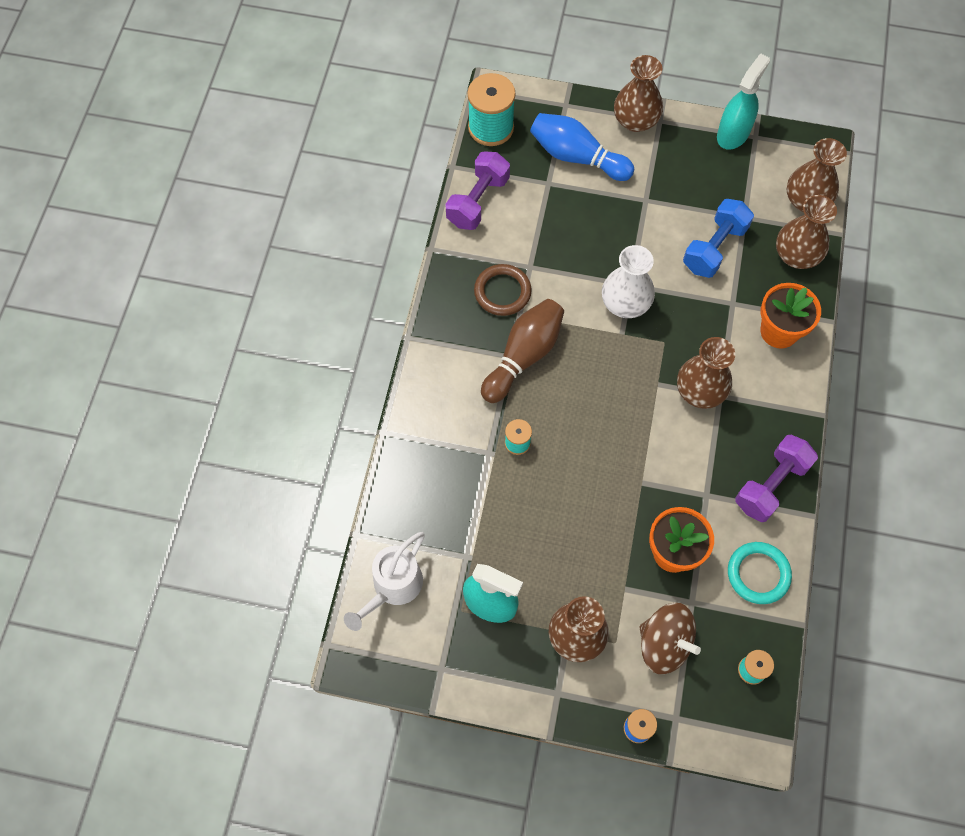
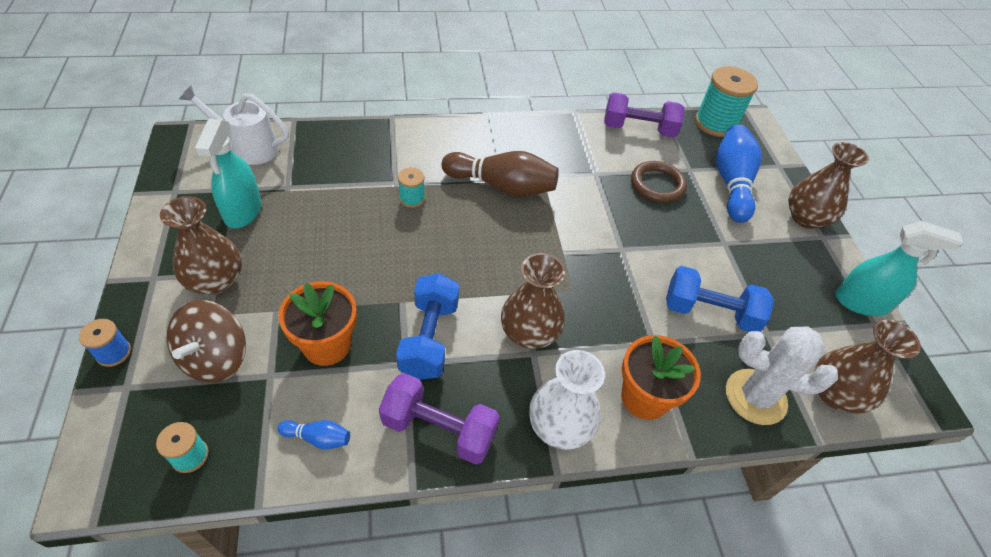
camera: 65 degrees right, 15 degrees down
(502, 292) = (559, 160): brown ring -> brown ring (657, 185)
(625, 303) = (598, 249): white vase -> white vase (559, 426)
(686, 470) = (429, 338): none -> blue dumbbell
(758, 574) = (318, 438): turquoise ring -> blue bowling pin
(796, 255) = (755, 397): brown vase -> white cactus

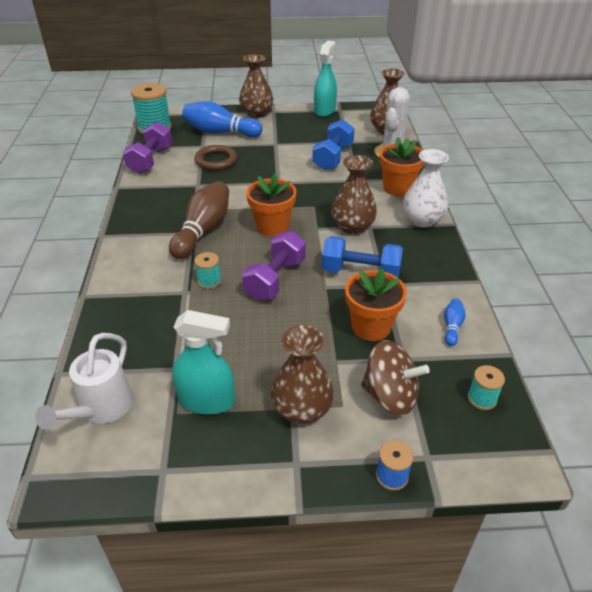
camera: 80 degrees left, 10 degrees down
(439, 429) = (434, 269): purple dumbbell -> purple dumbbell (275, 279)
(518, 247) = (272, 226): none -> orange flower pot

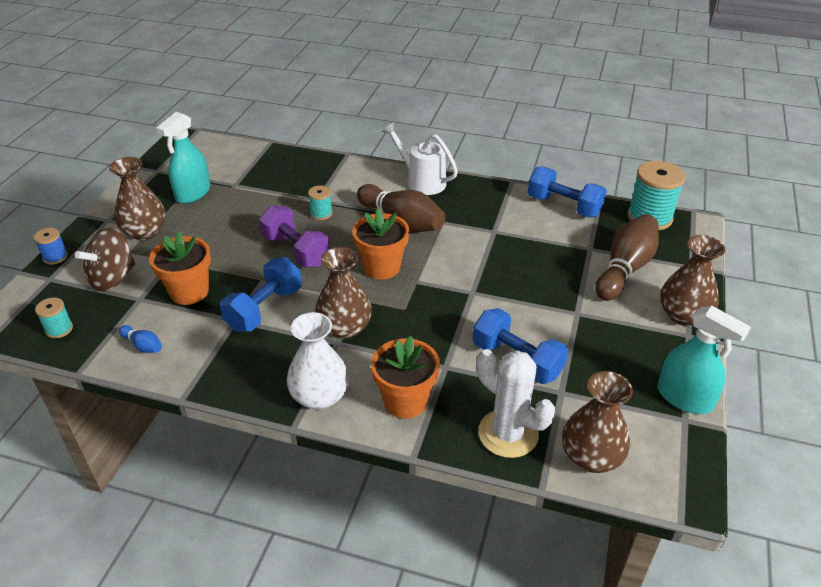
camera: 110 degrees right, 0 degrees up
(100, 409) = (225, 153): white watering can -> white watering can (421, 181)
(150, 160) = (564, 206): purple dumbbell -> blue dumbbell
(216, 160) = (546, 253): brown ring -> none
(220, 132) = (625, 269): blue bowling pin -> brown bowling pin

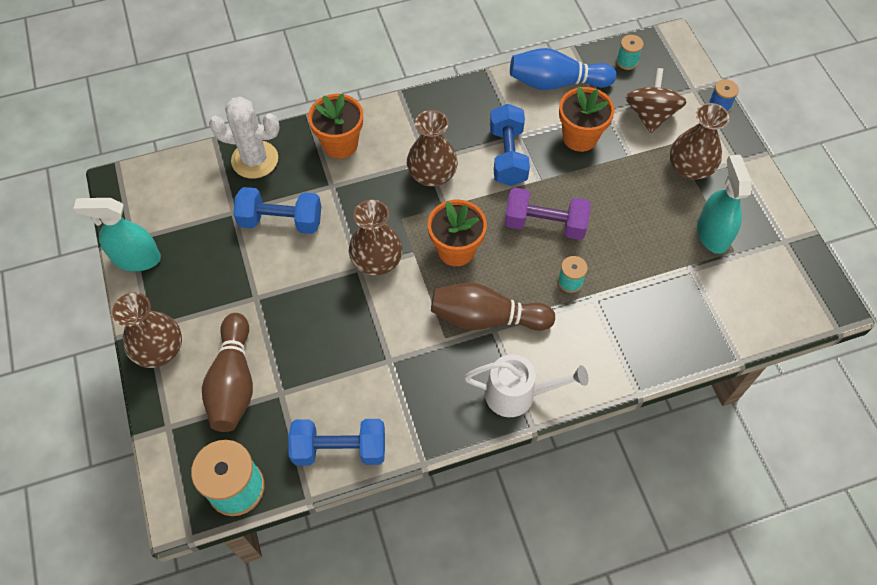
camera: 145 degrees right, 20 degrees up
(143, 345) = (556, 83): blue bowling pin -> blue bowling pin, size x2.20
(320, 396) = (400, 116): white vase -> none
(591, 457) = (190, 173): brown vase -> brown vase (377, 261)

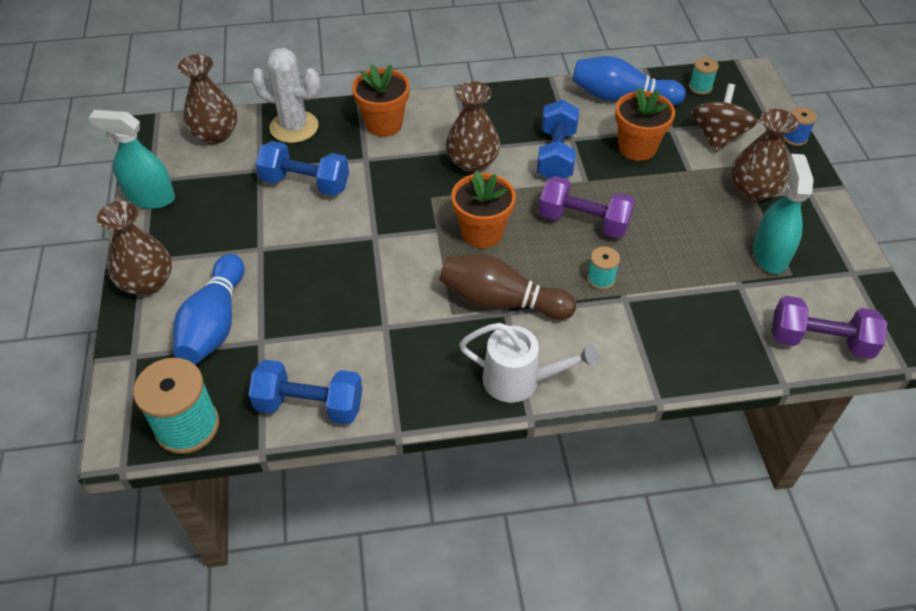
camera: 10 degrees right, 10 degrees down
(233, 382) = (214, 323): brown bowling pin -> blue bowling pin
(377, 261) = (395, 232): brown vase -> brown vase (215, 134)
(765, 314) = (819, 341): none -> purple dumbbell

